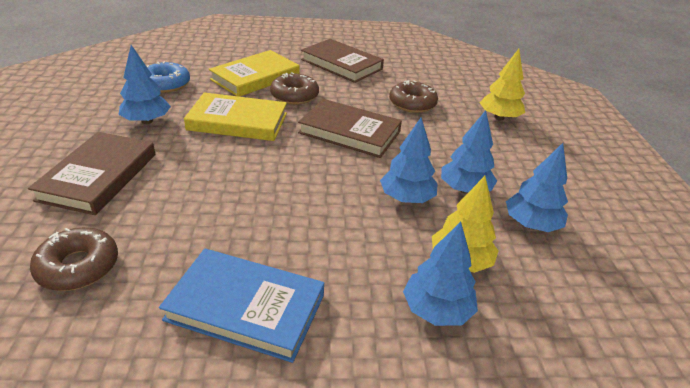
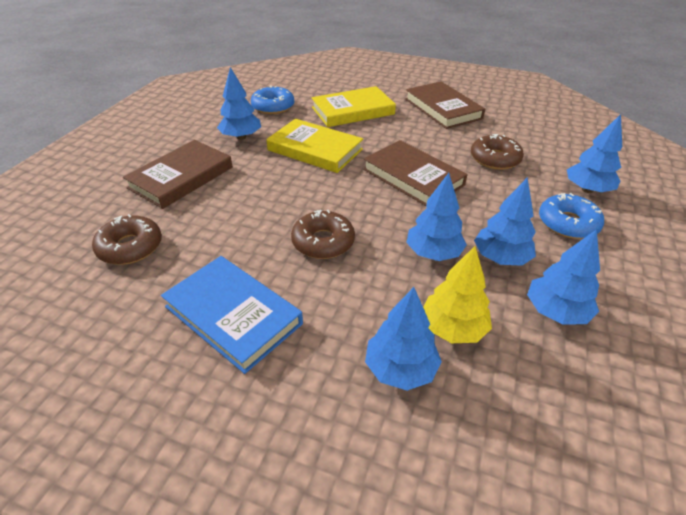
camera: 25 degrees right, 5 degrees up
(294, 95) = (379, 133): brown donut -> brown donut (323, 242)
(499, 117) = (587, 189): yellow tree -> blue tree
(500, 149) = (567, 223): none -> blue donut

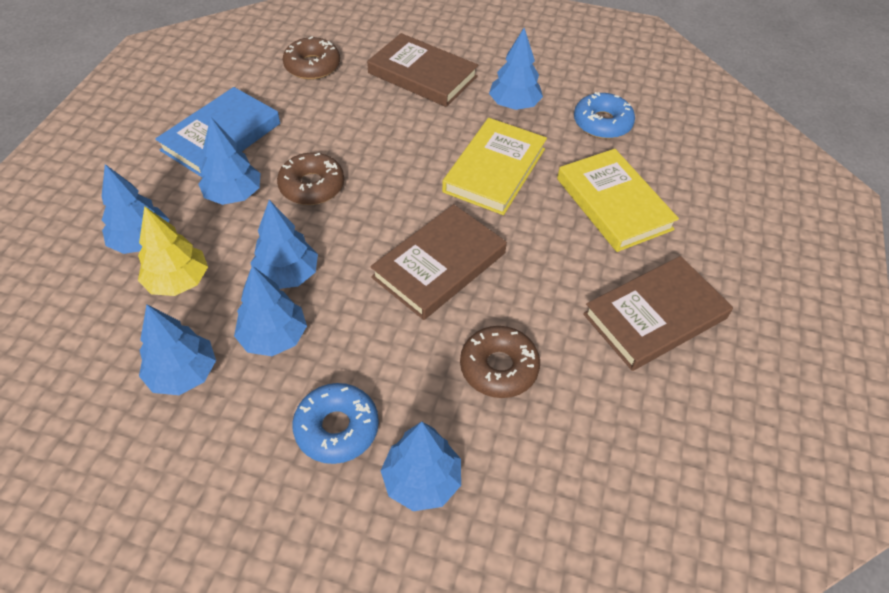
camera: 85 degrees right, 10 degrees up
(331, 296) = (234, 195): none -> blue tree

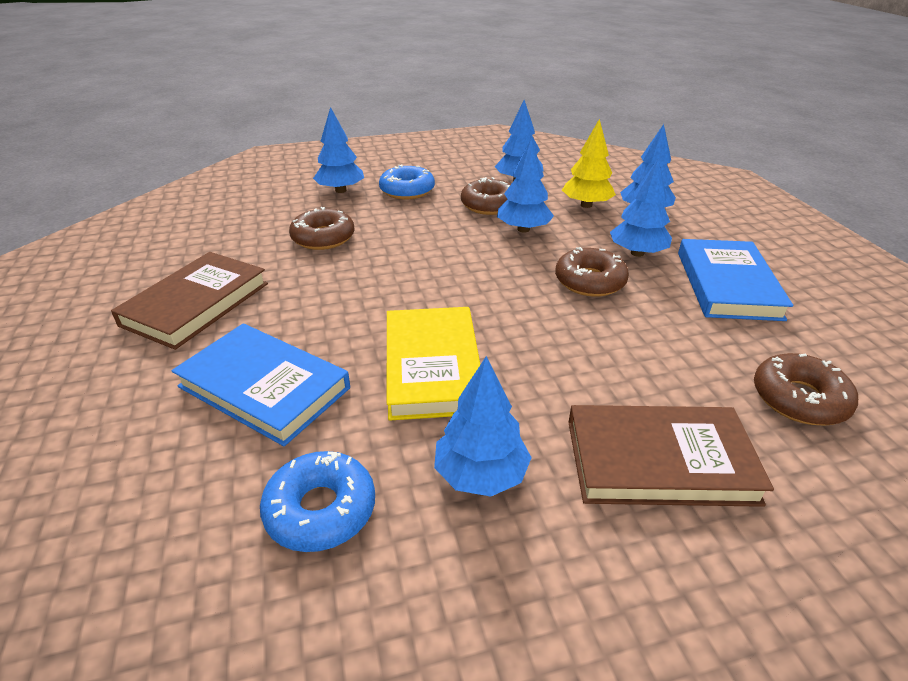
camera: 150 degrees right, 15 degrees down
(274, 337) = (489, 205): blue tree -> brown donut
(439, 265) = (416, 271): brown book -> none
(613, 204) = (264, 387): yellow book -> blue book

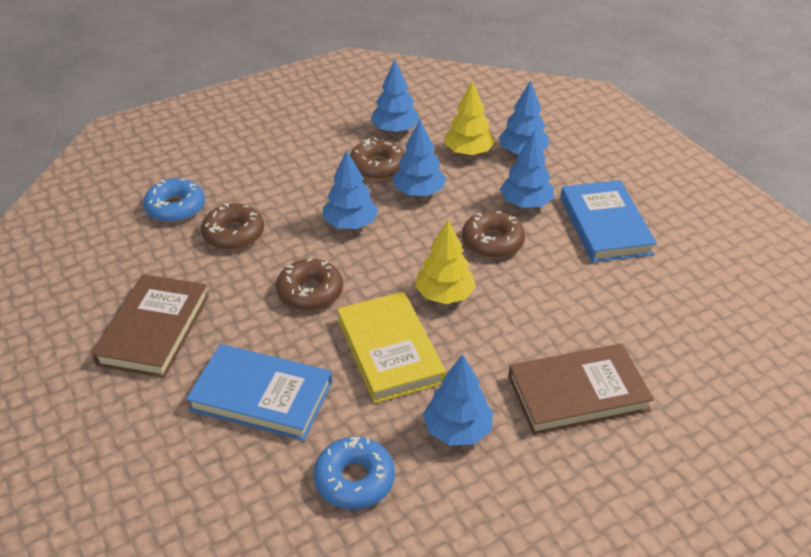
camera: 15 degrees left, 5 degrees up
(341, 190) = (221, 170): blue tree -> blue tree (350, 224)
(407, 190) = (289, 160): blue donut -> blue donut (175, 208)
(518, 322) = (444, 295): none -> yellow tree
(799, 399) = (667, 324): brown donut -> brown donut (310, 292)

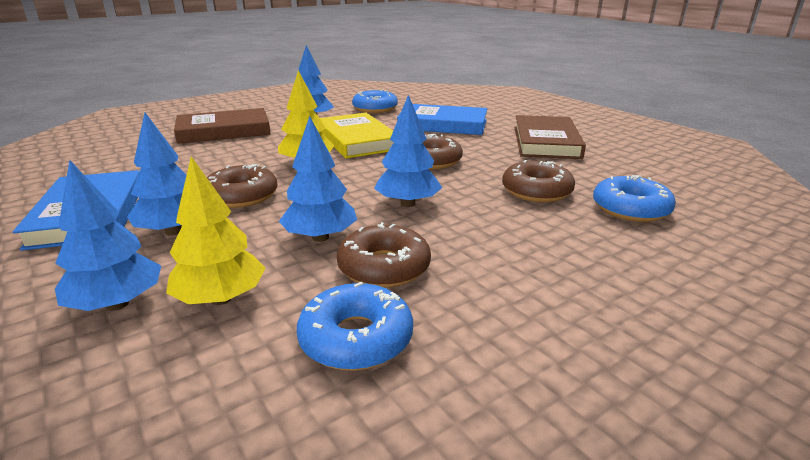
camera: 175 degrees right, 15 degrees down
(395, 130) = (356, 339): blue tree -> blue donut

